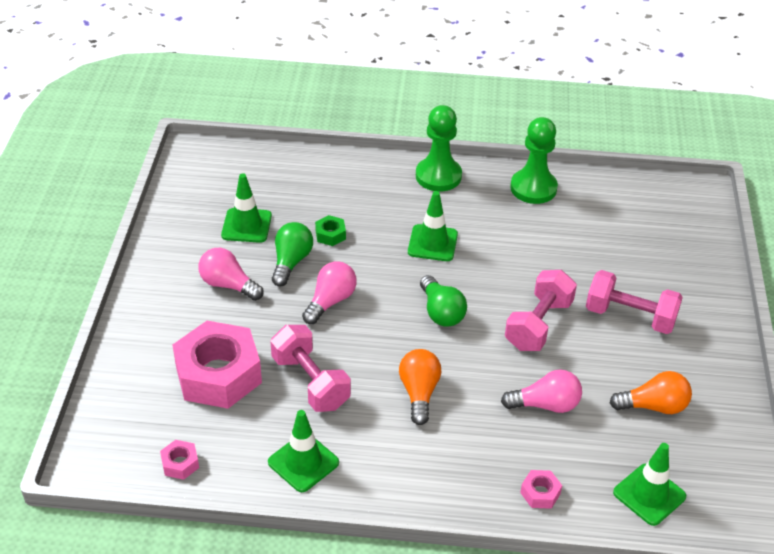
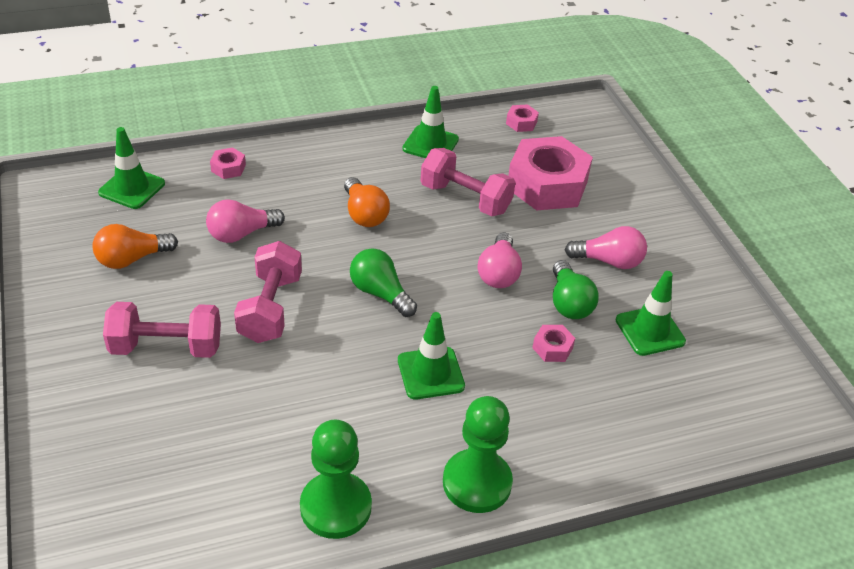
camera: 155 degrees right, 0 degrees up
(330, 235) = (552, 348): green nut -> pink nut

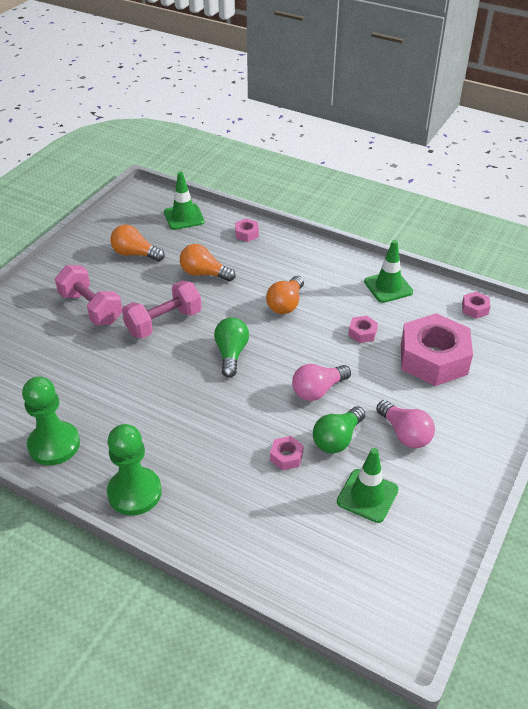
camera: 50 degrees right, 0 degrees up
(241, 234) = (204, 273): pink light bulb -> orange light bulb
(430, 373) = (195, 416): green traffic cone -> none
(465, 198) = (362, 333): pink dumbbell -> pink nut

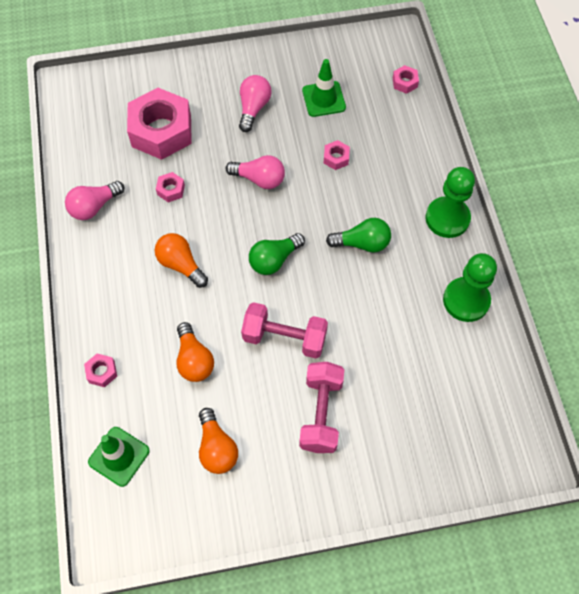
camera: 130 degrees left, 20 degrees up
(286, 304) = (181, 264): orange light bulb -> orange light bulb turned 120 degrees counterclockwise
(337, 439) = (294, 140): green light bulb -> green light bulb (362, 243)
(388, 287) = (94, 207): green traffic cone -> pink light bulb
(475, 309) = (76, 135): pink nut -> pink nut (405, 82)

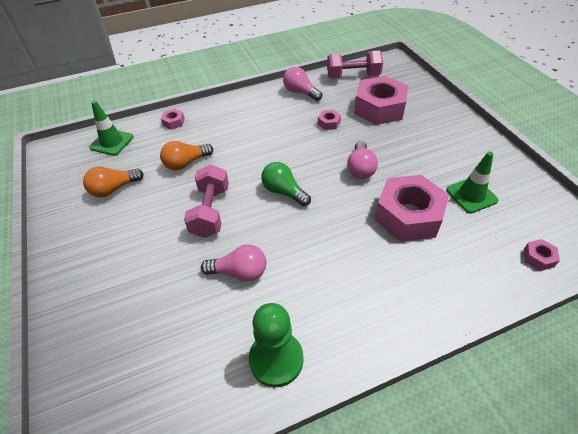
camera: 80 degrees right, 15 degrees down
(181, 264) = (265, 141): orange light bulb -> none
(253, 108) = (431, 152): pink light bulb -> pink light bulb (239, 272)
(321, 413) = (140, 248): pink dumbbell -> pink dumbbell (353, 76)
(336, 158) = (408, 215): pink nut -> pink nut, size x2.43
(362, 243) = (320, 251): green light bulb -> none
(447, 218) = (377, 325): green pawn -> none

